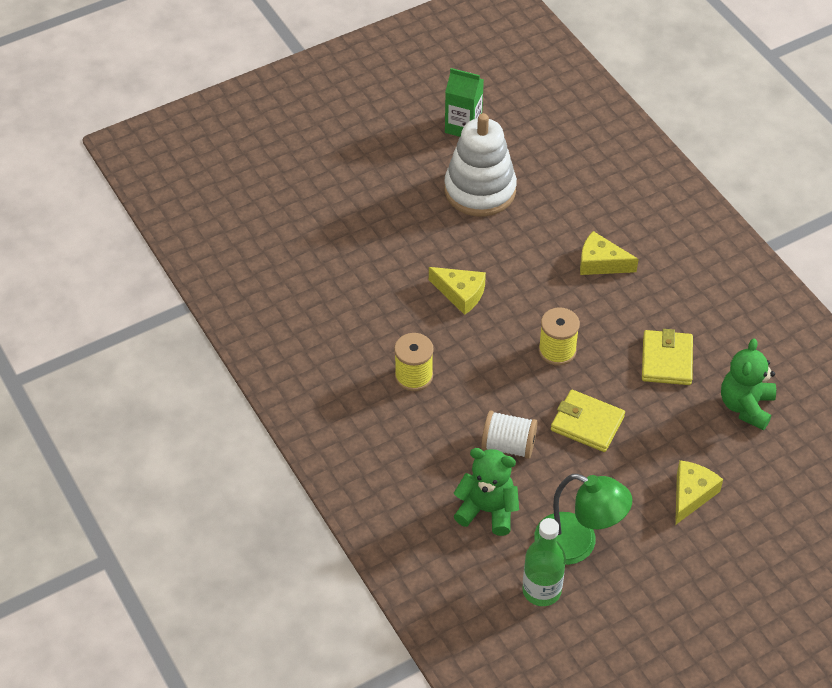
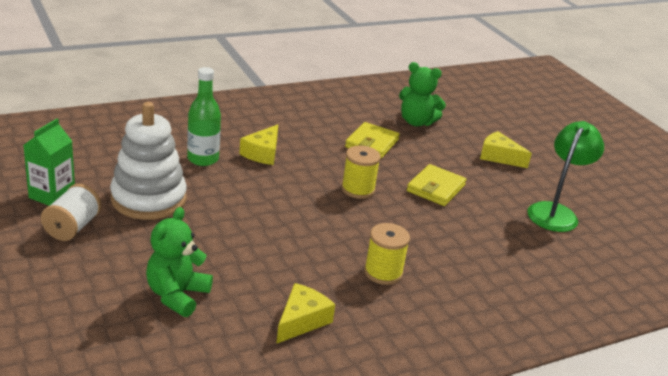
camera: 90 degrees left, 20 degrees down
(460, 294) = (282, 230): yellow cheese -> yellow cheese (302, 320)
(487, 510) = (533, 251): green teddy bear -> green teddy bear (177, 295)
(508, 445) = (462, 230): white spool -> white spool (72, 227)
(541, 590) = (605, 236): green bottle -> green bottle (203, 159)
(667, 360) = (371, 143): yellow wallet -> yellow wallet turned 75 degrees counterclockwise

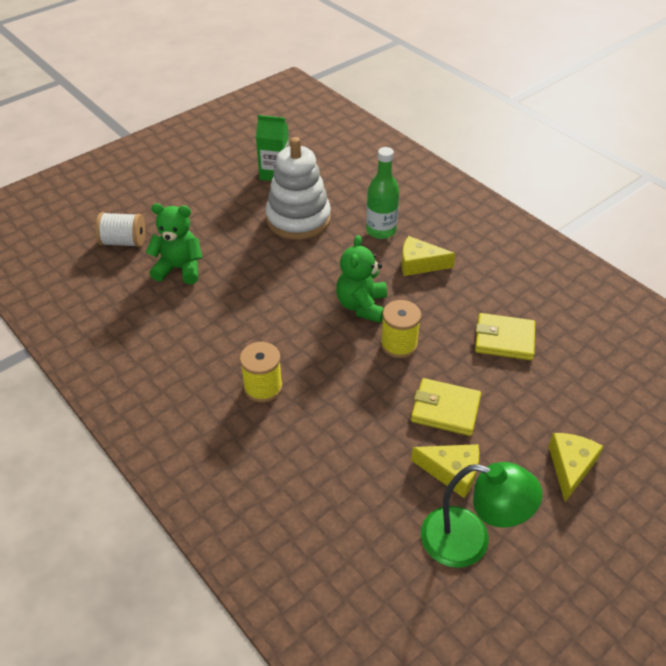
camera: 80 degrees right, 15 degrees up
(72, 227) = (239, 195): white spool -> white spool (124, 242)
(302, 320) = (173, 345): yellow cheese -> yellow cheese (452, 472)
(416, 122) = (592, 371): green teddy bear -> green teddy bear (362, 306)

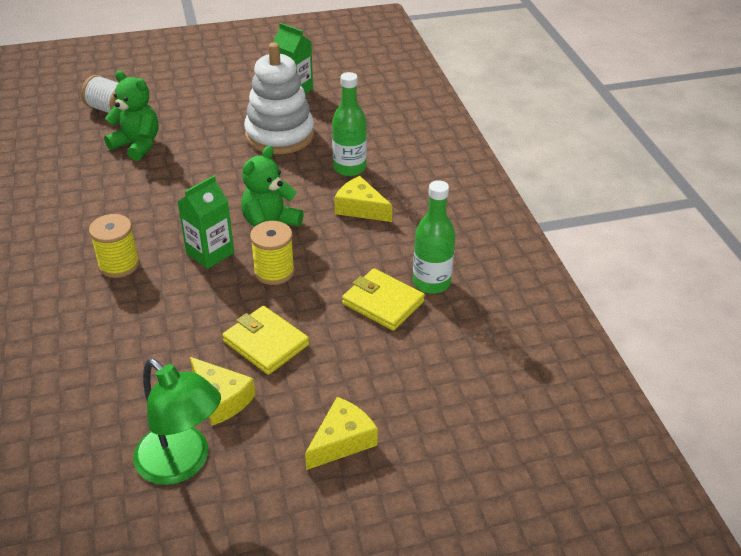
camera: 25 degrees right, 5 degrees down
(332, 347) = (210, 253): none -> green carton
(525, 309) = (431, 282): none -> green bottle

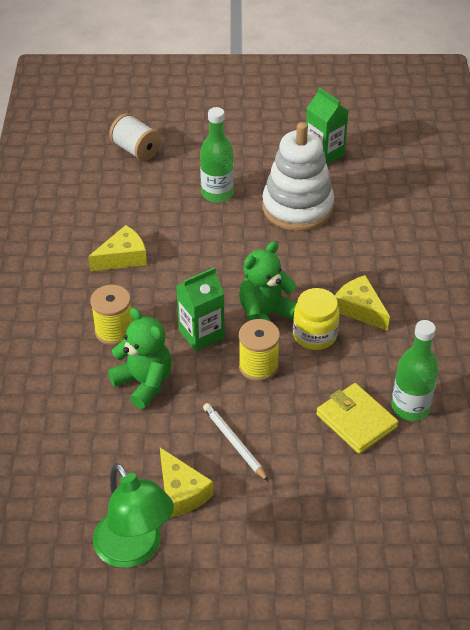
camera: 15 degrees right, 5 degrees up
(137, 145) = (154, 197): green teddy bear -> green teddy bear (144, 383)
(266, 343) = (234, 442): yellow wallet -> white pencil
(323, 236) = (315, 335): none -> yellow jar
(342, 441) = (282, 559): yellow cheese -> yellow cheese (123, 257)
(349, 168) = (359, 259): green bottle -> green bottle (217, 193)

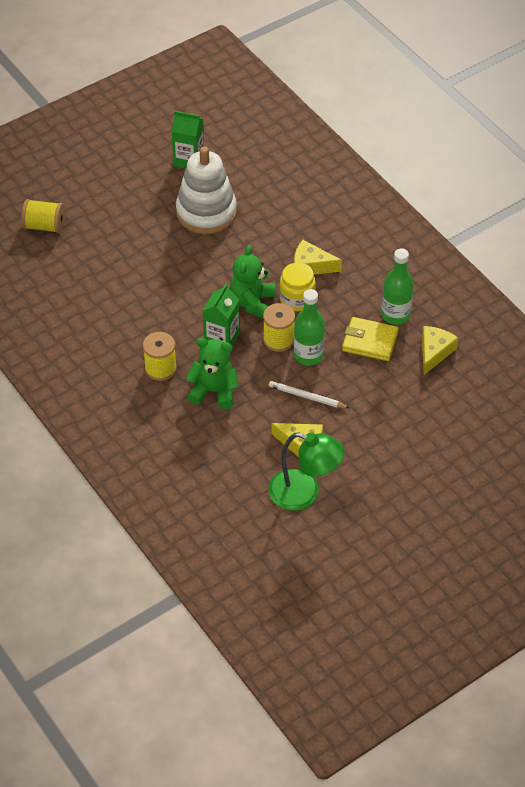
camera: 35 degrees left, 5 degrees up
(123, 257) = (116, 314): yellow cheese -> yellow cheese (434, 352)
(136, 150) = (44, 226): white spool -> yellow spool
(217, 193) = (139, 230): green bottle -> green bottle (308, 355)

